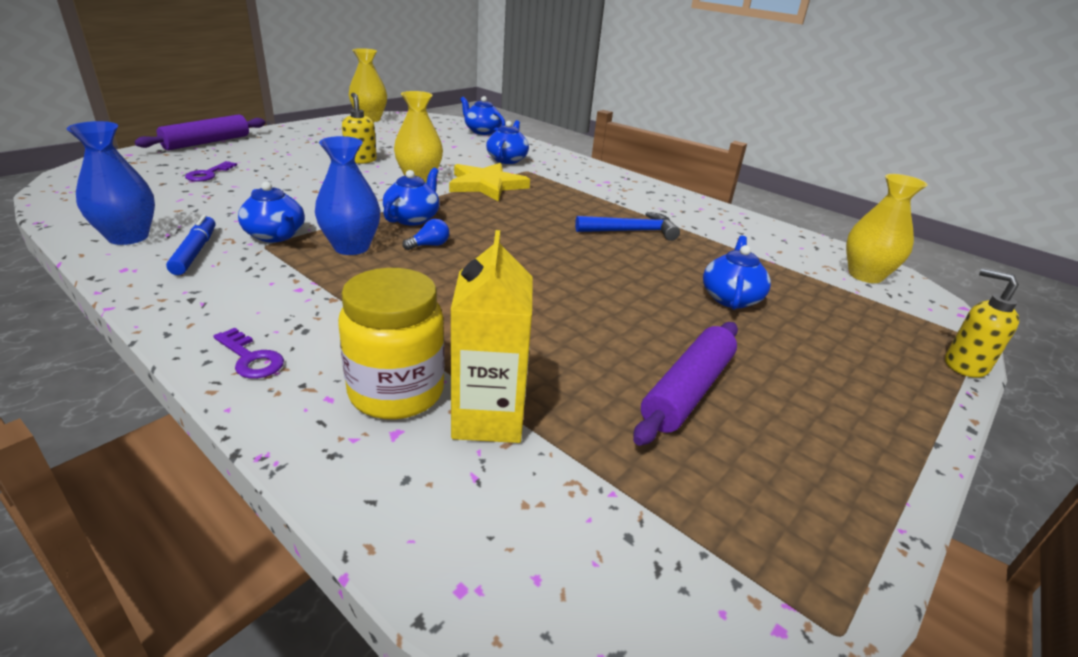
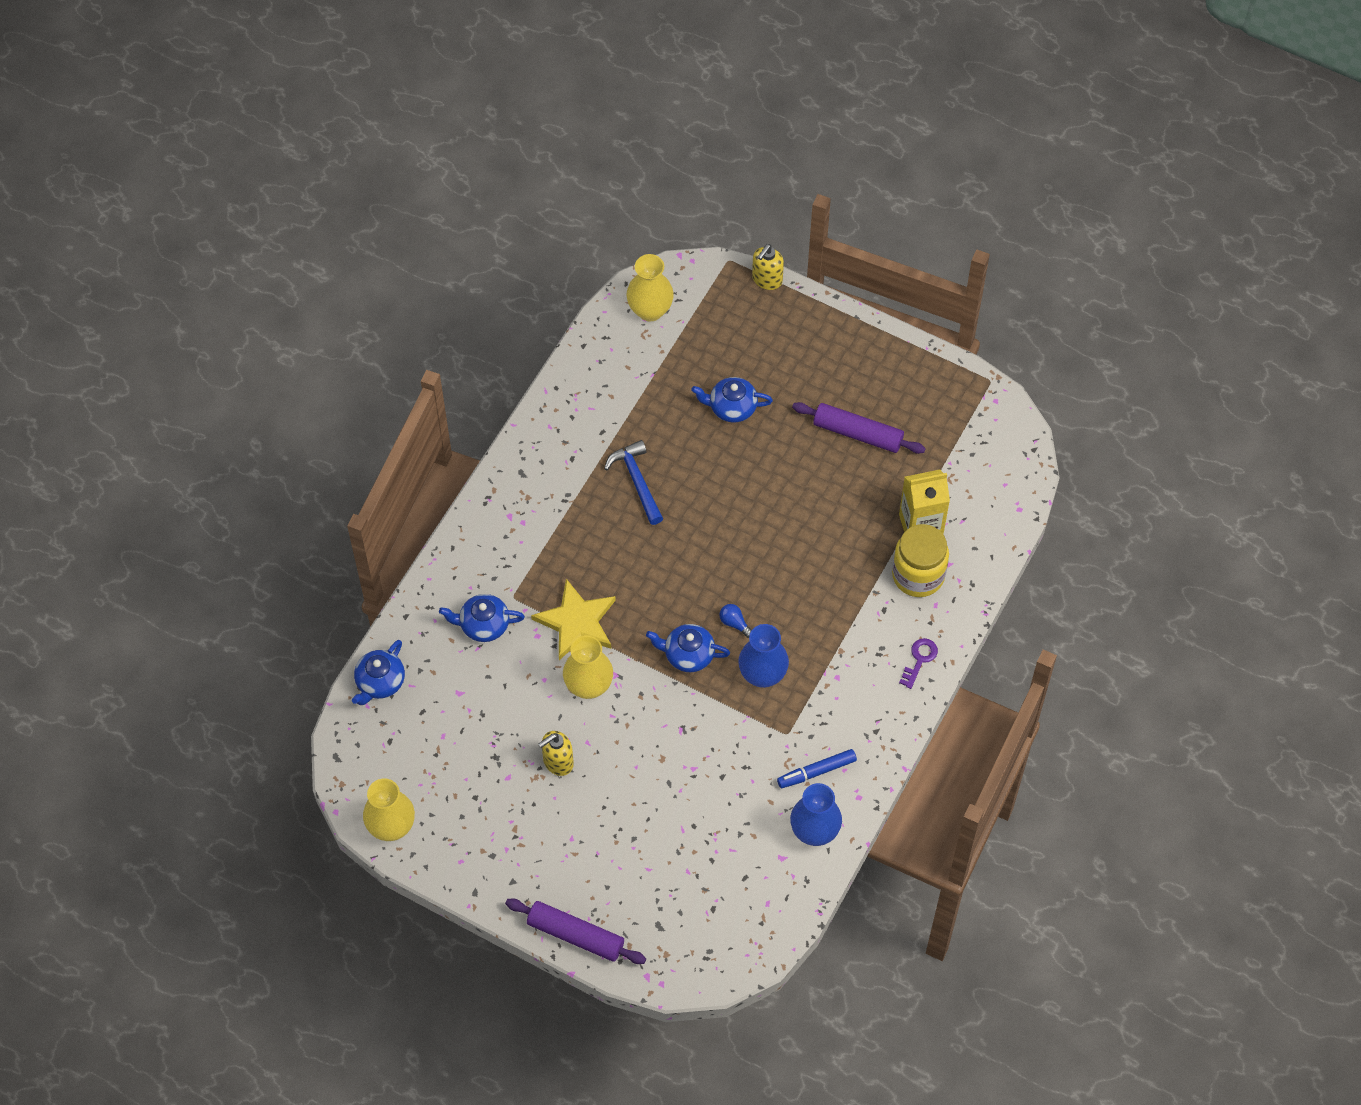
camera: 100 degrees left, 30 degrees up
(208, 174) = (665, 869): purple key -> none
(276, 236) = (767, 736): blue teapot -> none

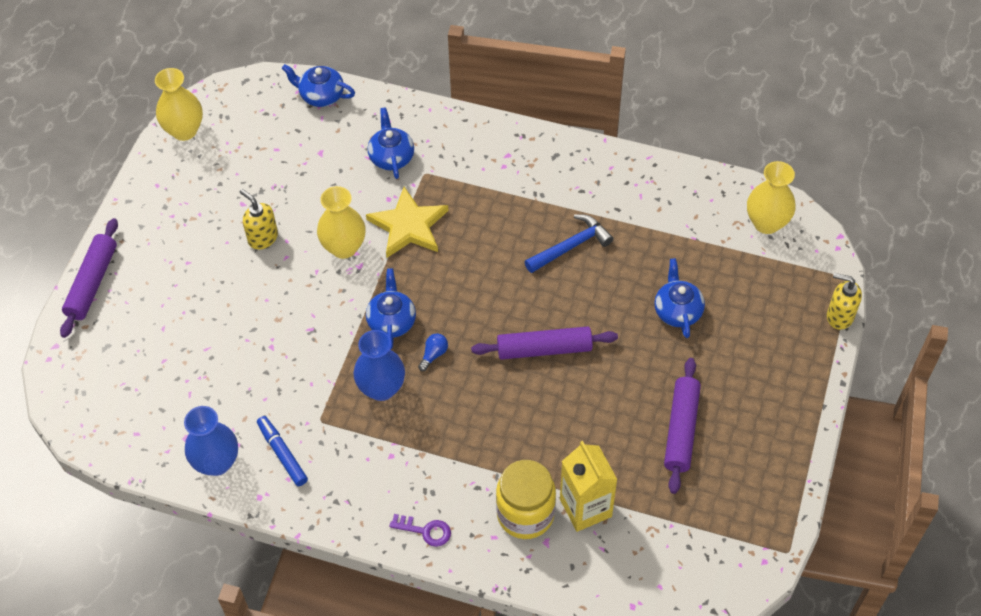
camera: 80 degrees right, 5 degrees down
(749, 527) = (544, 349): none -> purple rolling pin

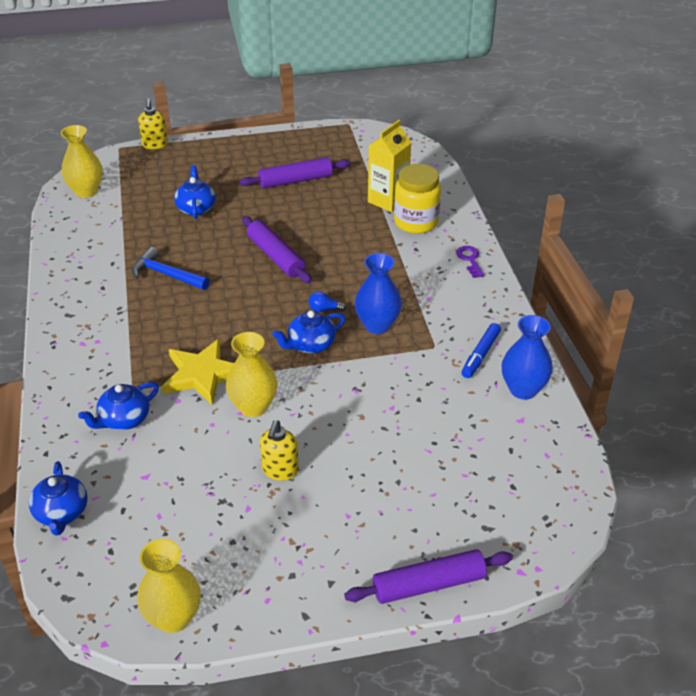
camera: 120 degrees left, 15 degrees down
(677, 311) = (196, 208): blue teapot -> blue teapot turned 120 degrees clockwise

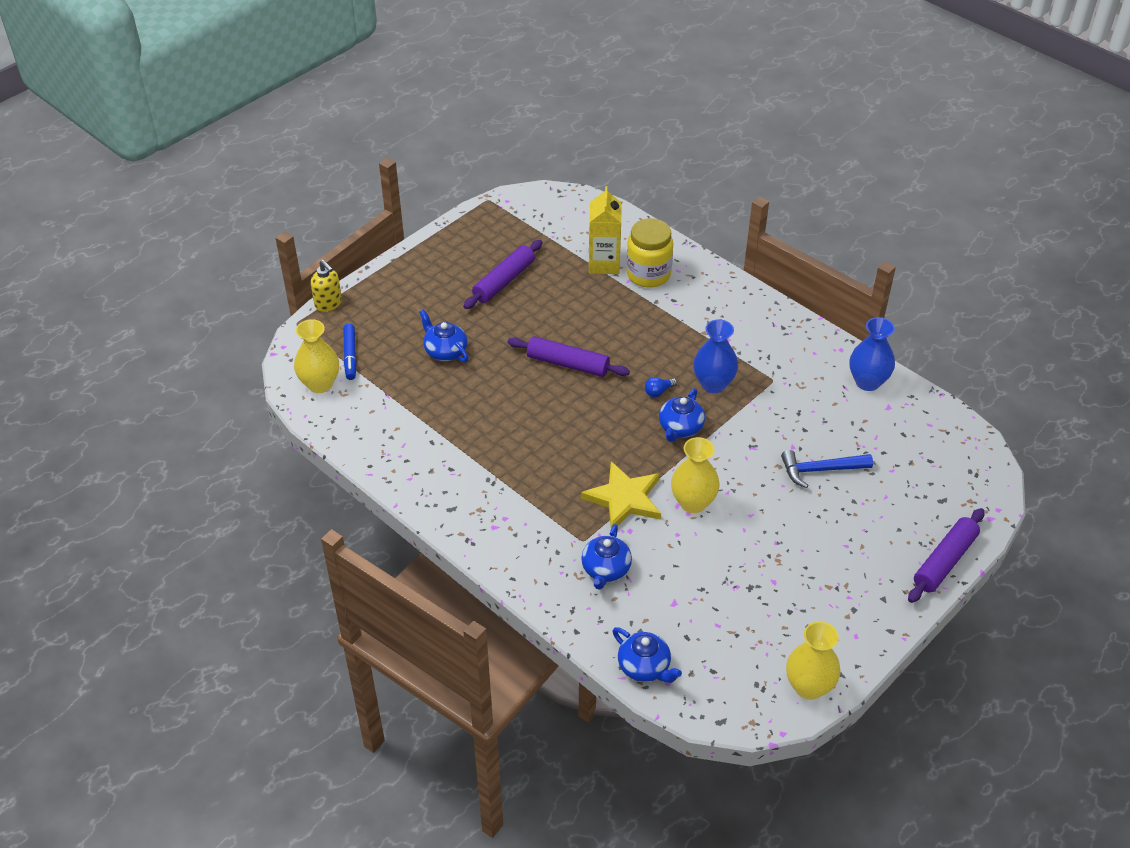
camera: 35 degrees left, 5 degrees up
(166, 274) = (493, 428): blue hammer -> blue hammer (820, 470)
(280, 470) = (766, 540): yellow soap dispenser -> none
(470, 260) = (725, 289): purple key -> none
(480, 355) = (812, 369): blue marker -> blue marker (350, 356)

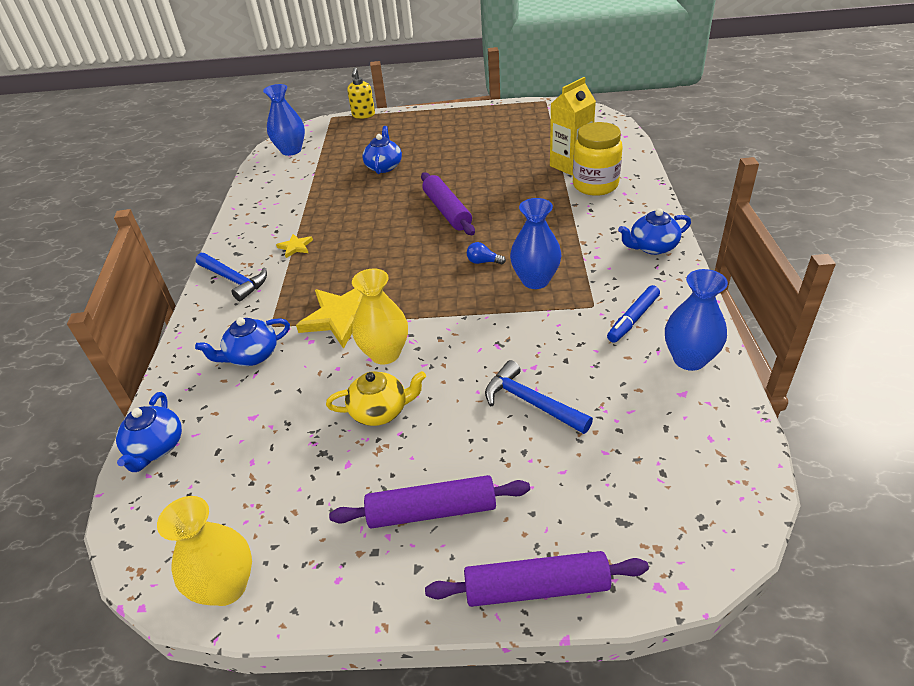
camera: 50 degrees right, 5 degrees down
(320, 384) = (291, 150): yellow vase -> blue vase
(350, 356) = (330, 144): blue marker -> blue marker (633, 319)
(491, 530) = (234, 280): none -> blue hammer
(493, 471) = (295, 247): none -> yellow star
(504, 281) = (483, 146): purple rolling pin -> purple rolling pin (432, 511)
(680, 428) = (460, 295): blue teapot -> blue teapot (652, 247)
(745, 539) = (380, 411): none -> yellow teapot

